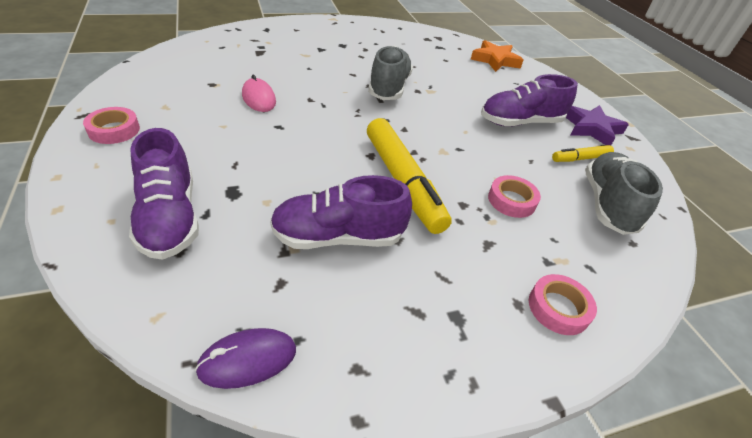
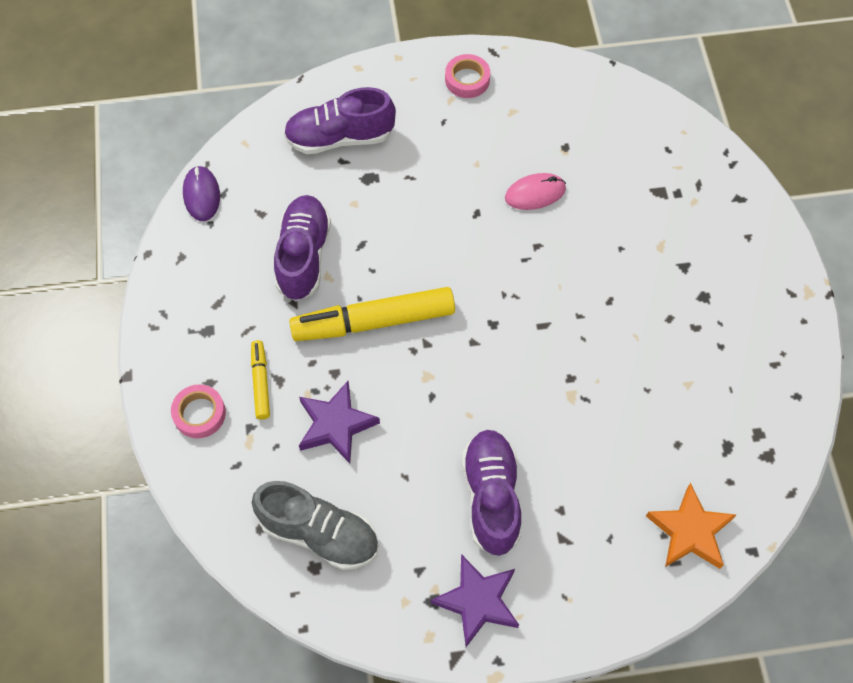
camera: 105 degrees right, 20 degrees up
(389, 88) = (575, 341): grey shoe -> none
(511, 200) = (335, 424): pink tape -> purple star
(580, 158) = (406, 545): yellow marker -> yellow marker (261, 382)

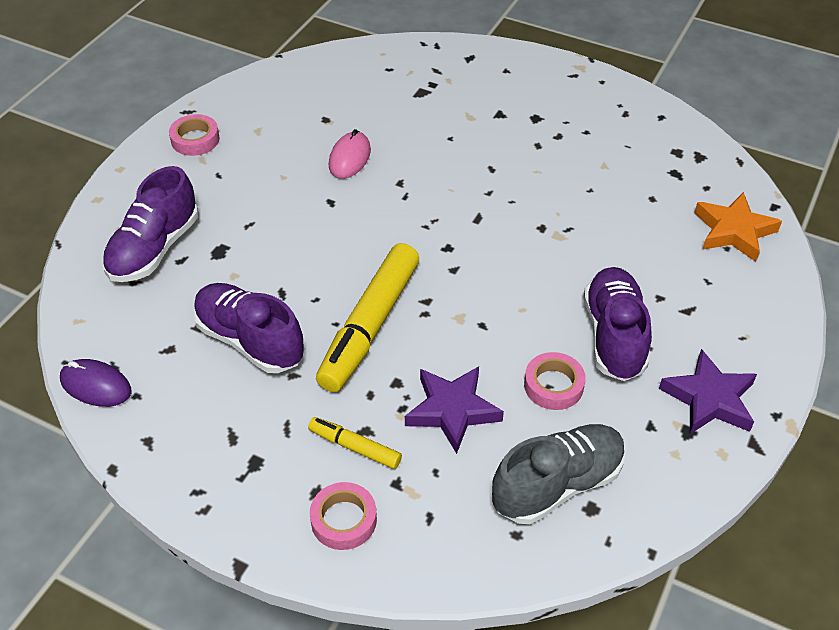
camera: 55 degrees left, 15 degrees down
(409, 480) = (553, 385): none -> pink tape
(491, 497) = (614, 336): purple shoe -> purple shoe turned 60 degrees clockwise

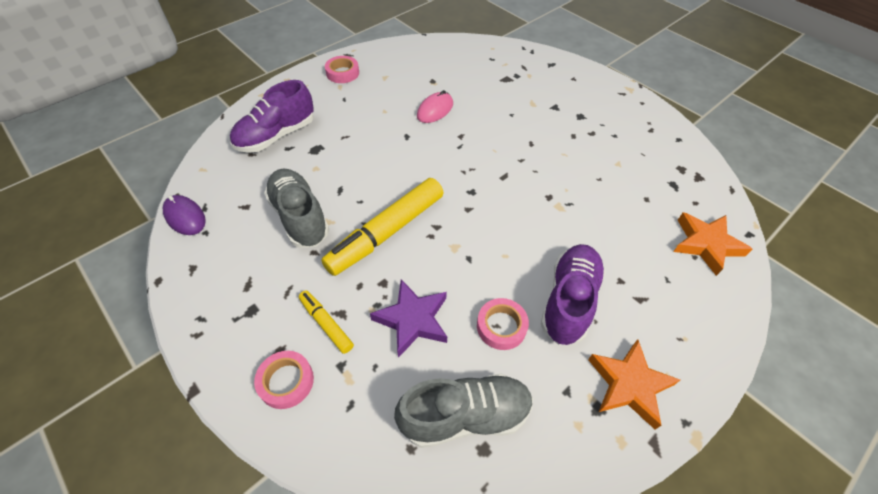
camera: 20 degrees right, 5 degrees up
(250, 340) = (300, 217): purple shoe -> grey shoe
(709, 399) = (629, 385): purple star -> orange star

